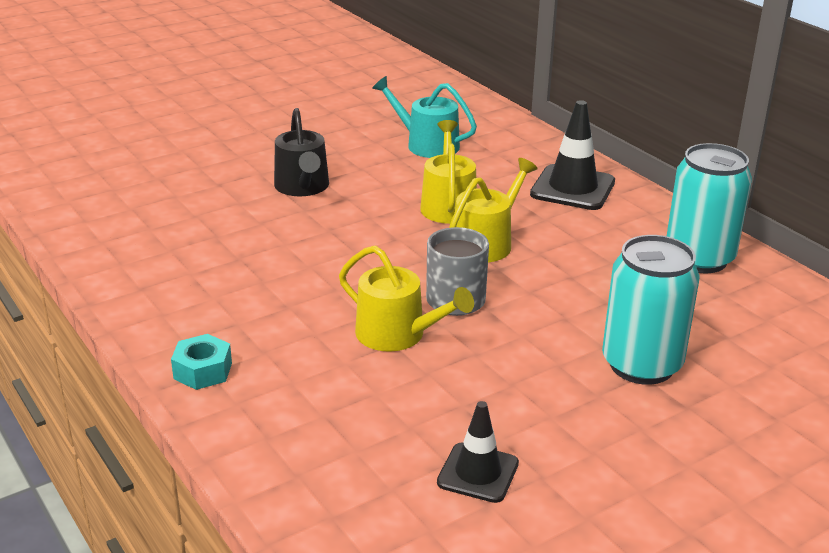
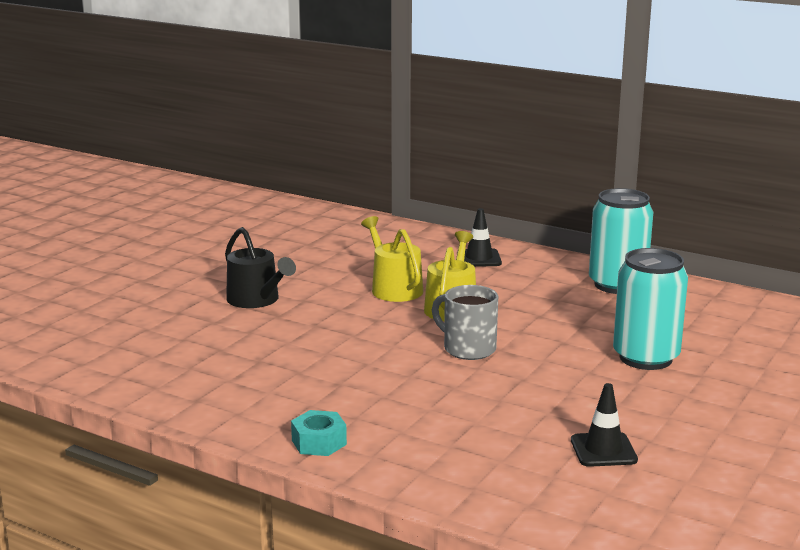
camera: 25 degrees left, 10 degrees down
(397, 334) = (450, 381): yellow watering can -> none
(427, 144) = (330, 250): turquoise watering can -> none
(572, 188) = (479, 258): black traffic cone -> black traffic cone, size x0.65

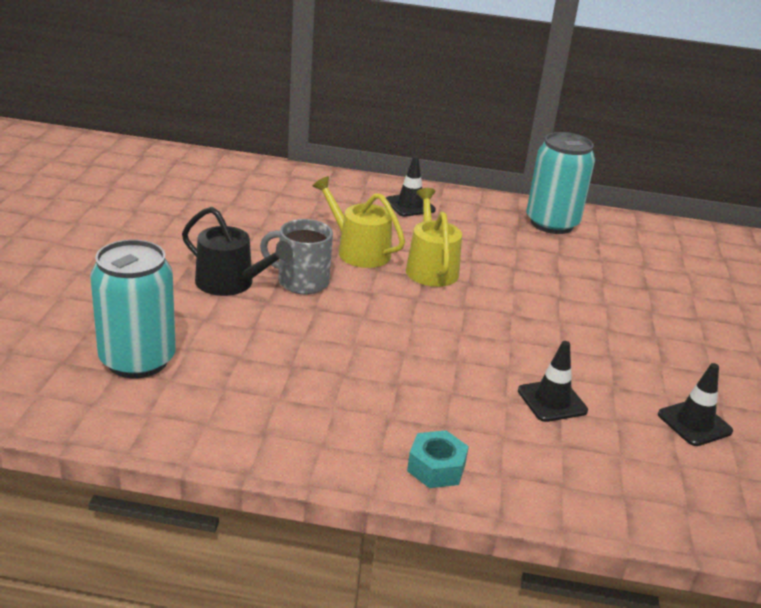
camera: 25 degrees left, 10 degrees up
(468, 349) = (484, 318): grey mug -> grey mug (301, 282)
(473, 415) = (552, 401): none -> black traffic cone
(645, 358) = (640, 305): turquoise can -> turquoise can (137, 360)

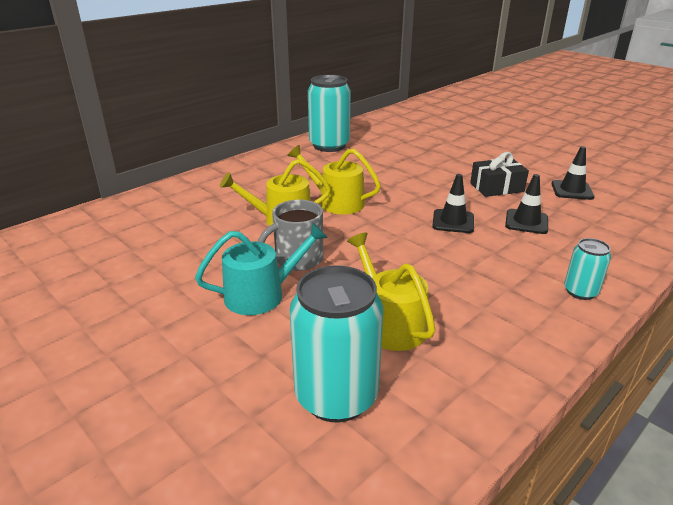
camera: 50 degrees left, 0 degrees up
(230, 283) = (261, 294): black watering can -> turquoise watering can
(255, 359) = (390, 323): none -> yellow watering can
(410, 205) = (245, 178): black traffic cone -> black traffic cone (453, 221)
(436, 468) = (580, 291): turquoise nut -> turquoise can
(613, 361) = (496, 187): none -> black gift

